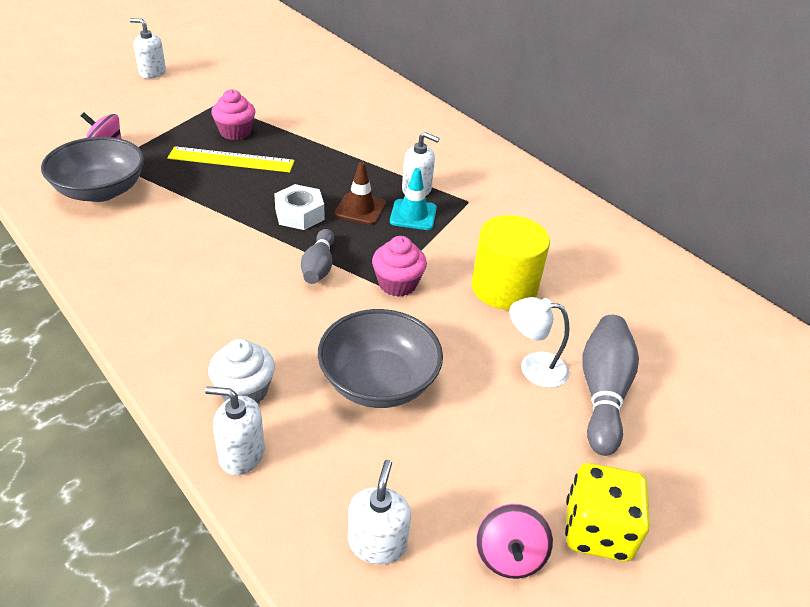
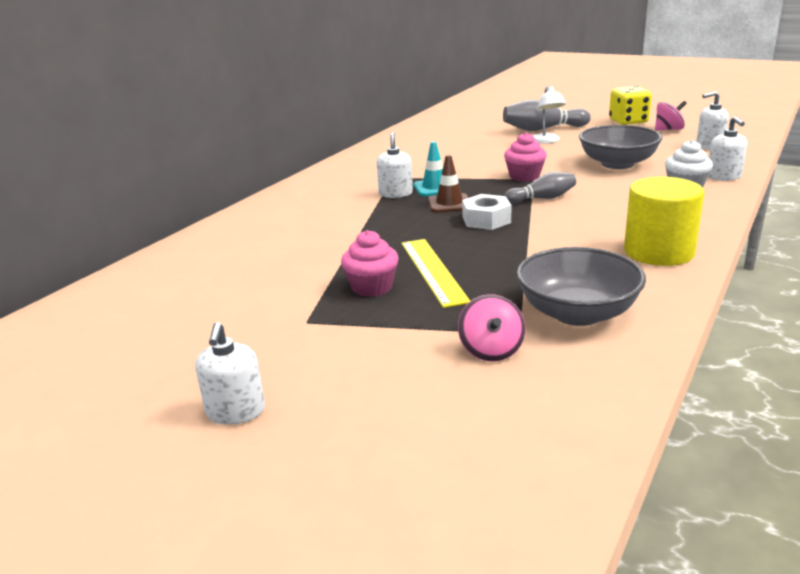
camera: 105 degrees left, 15 degrees down
(504, 288) = (486, 155): yellow cylinder -> yellow cylinder (658, 252)

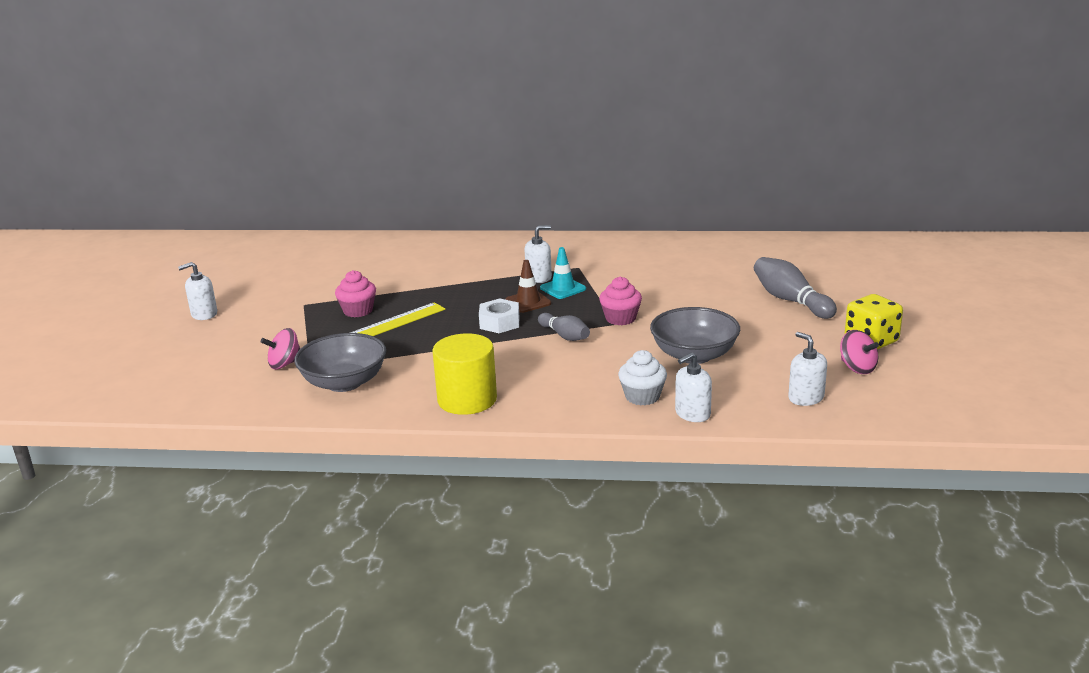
camera: 65 degrees right, 0 degrees up
(547, 141) = (747, 310): white lamp -> none

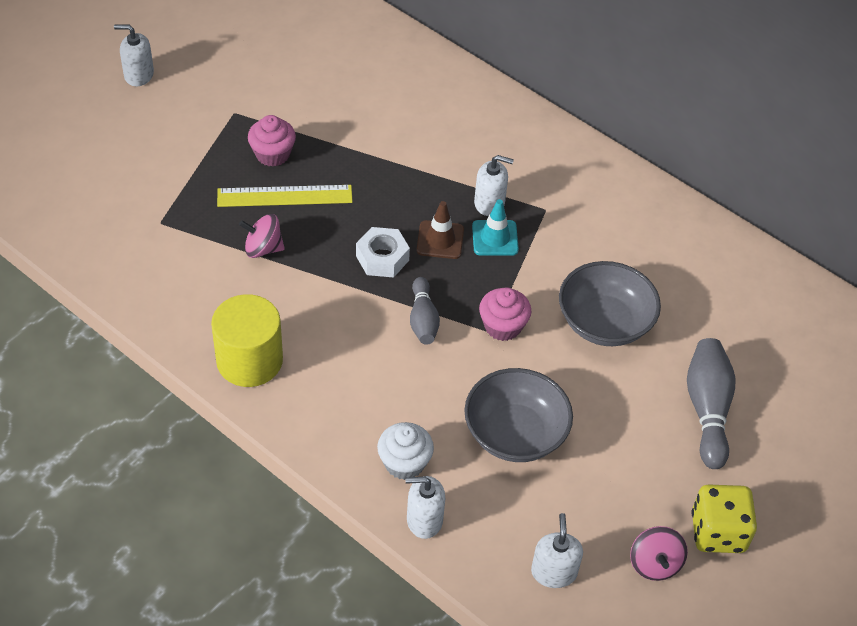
camera: 30 degrees right, 25 degrees up
(285, 364) = (145, 202): pink spinning top -> pink spinning top (263, 248)
(344, 382) = (170, 264): grey bowl -> grey bowl (604, 322)

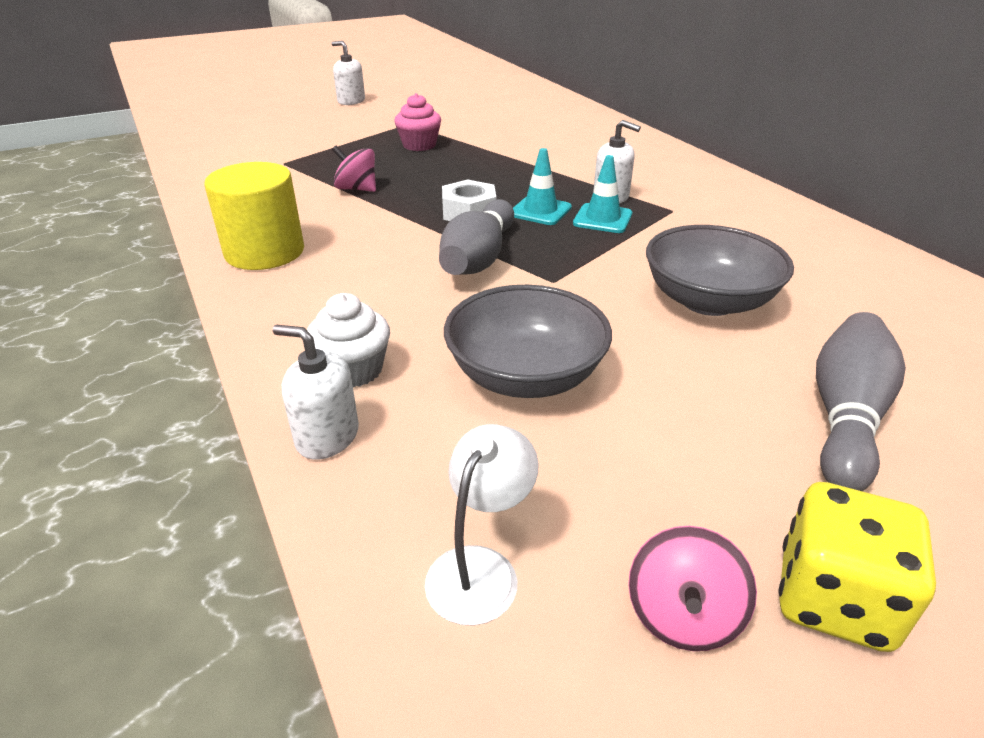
camera: 25 degrees right, 15 degrees down
(285, 196) = (408, 165): yellow ruler -> none
(423, 319) = (478, 258): grey bowling pin -> grey bowling pin, size x1.55
(440, 240) = (540, 211): brown traffic cone -> turquoise traffic cone
(502, 326) = (571, 280): pink cupcake -> none
(554, 572) = (480, 568): white soap dispenser -> white lamp

